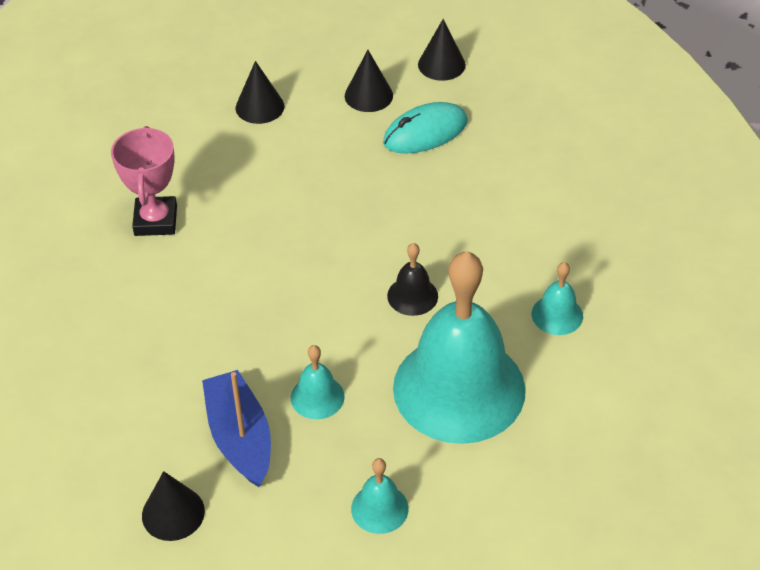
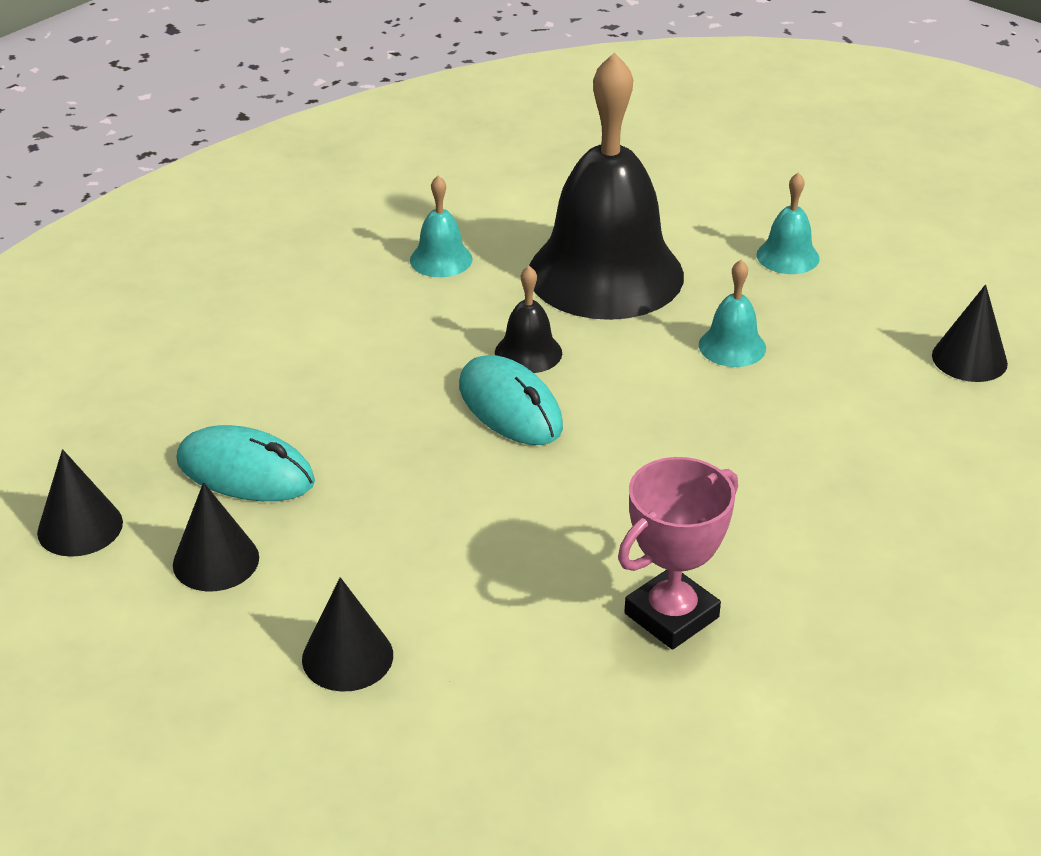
camera: 130 degrees left, 10 degrees down
(240, 437) = (842, 366): blue boat -> none
(370, 257) = (510, 407): none -> turquoise mouse
(459, 388) = (605, 274): turquoise bell -> black bell

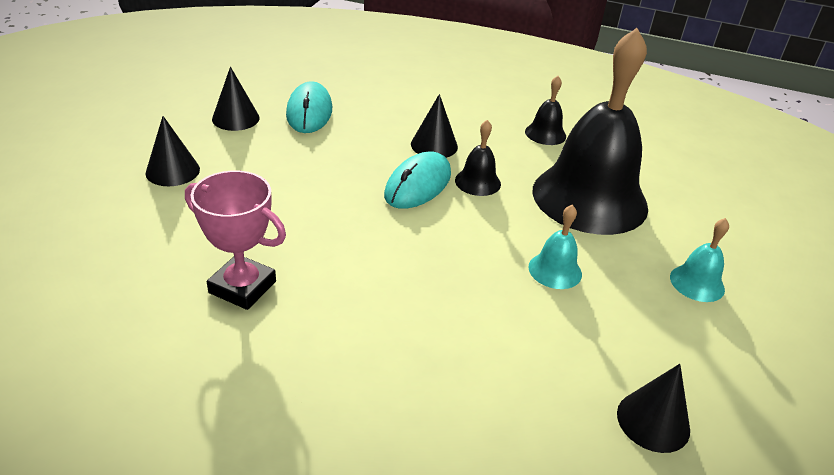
camera: 65 degrees right, 0 degrees up
(80, 527) = (246, 79): black cone -> black cone (434, 145)
(441, 259) = (545, 134): turquoise bell -> black bell

